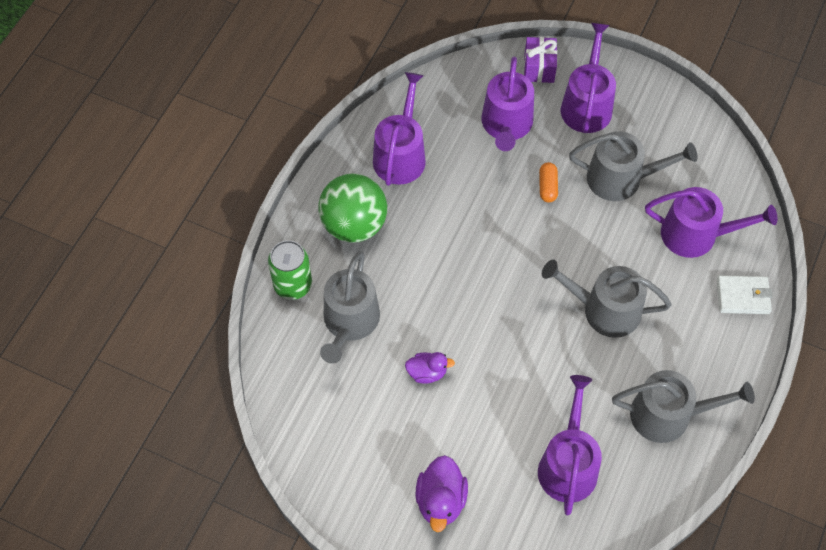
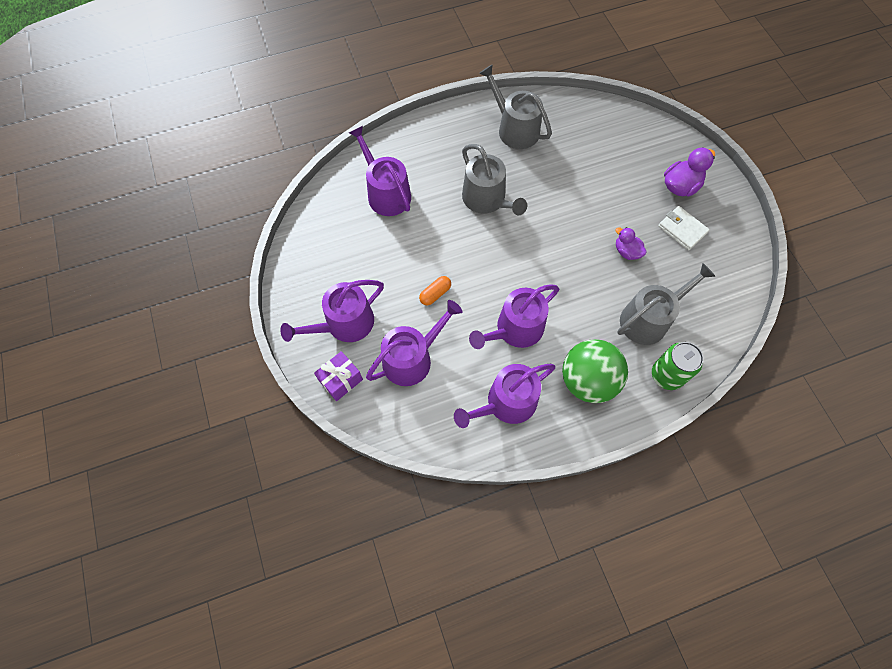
camera: 135 degrees left, 5 degrees up
(568, 464) = (593, 149): purple watering can -> purple watering can (515, 329)
(621, 179) = (385, 259): grey watering can -> none
(743, 296) = (404, 145): white wallet -> white wallet (682, 229)

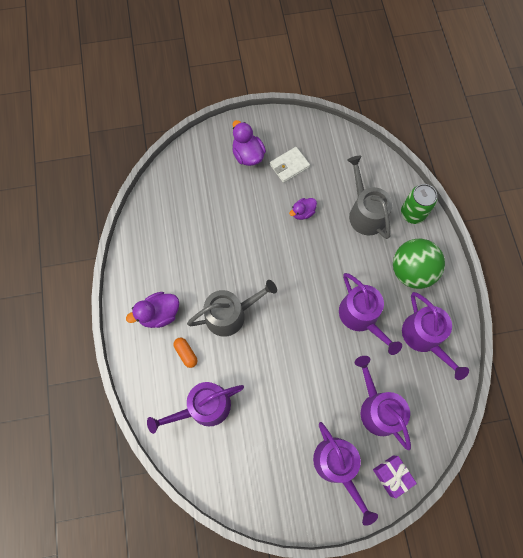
camera: 80 degrees left, 5 degrees up
(435, 294) = (319, 378): orange capsule -> orange capsule (186, 353)
(472, 139) = (159, 314): none -> purple duck
(514, 129) = (157, 273): grey watering can -> none

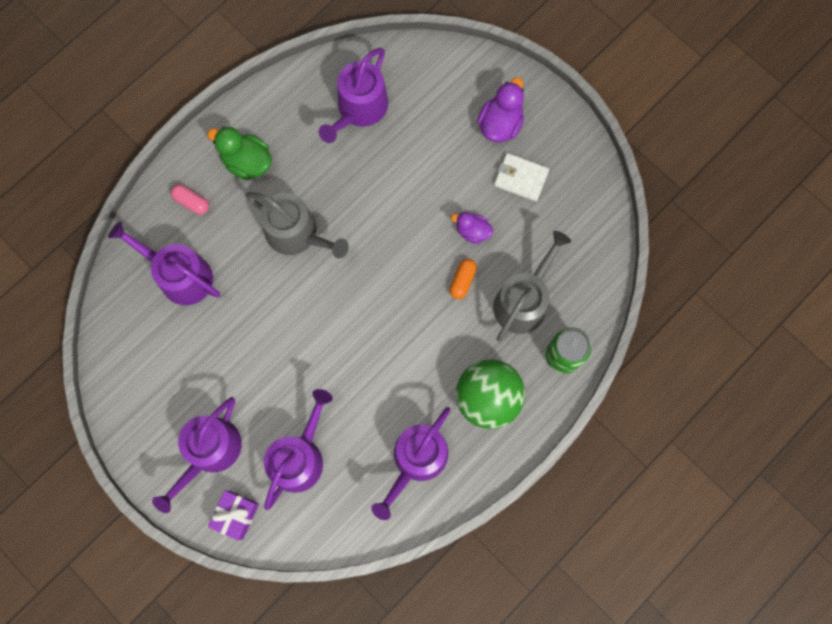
camera: 55 degrees right, 5 degrees up
(159, 314) = (247, 162): purple duck -> green duck
(159, 367) = (191, 202): none -> pink capsule
(186, 353) = (223, 218): orange capsule -> orange capsule (462, 281)
(361, 317) = (392, 375): purple watering can -> purple watering can (359, 109)

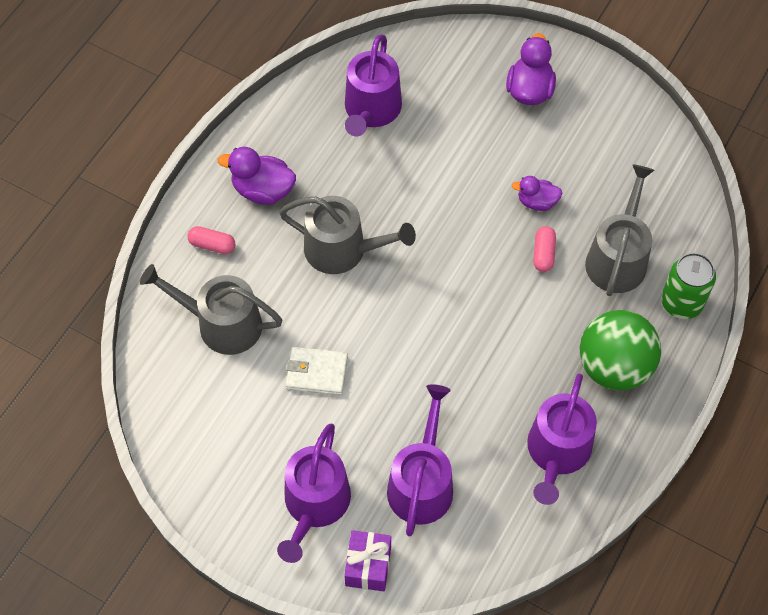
camera: 15 degrees left, 15 degrees down
(180, 275) = (222, 324): purple watering can -> grey watering can
(247, 162) = (263, 190): green duck -> purple duck
(462, 281) = (543, 254): orange capsule -> pink capsule
(521, 178) = (570, 138): white wallet -> white wallet (317, 373)

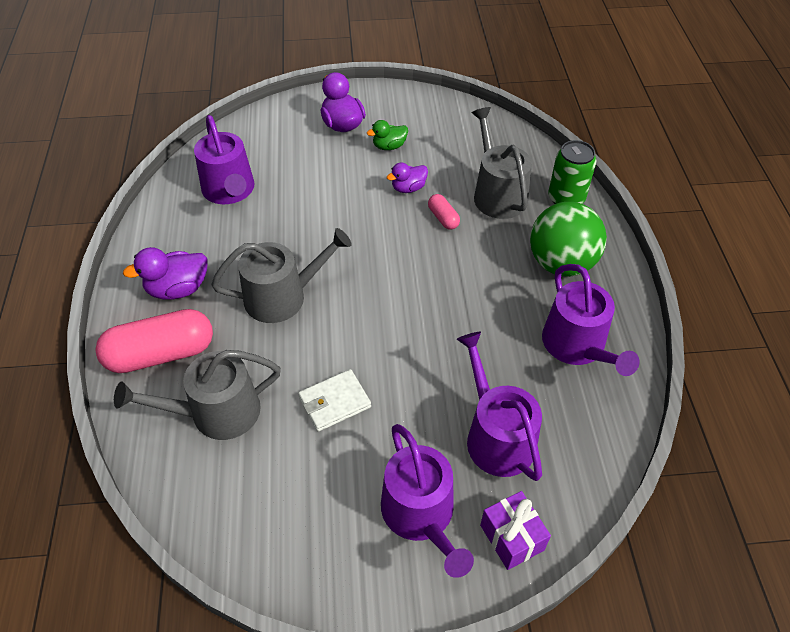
camera: 35 degrees left, 10 degrees down
(212, 245) = (161, 354): pink capsule -> pink capsule, size x2.15
(555, 143) = (389, 146): none -> green duck

